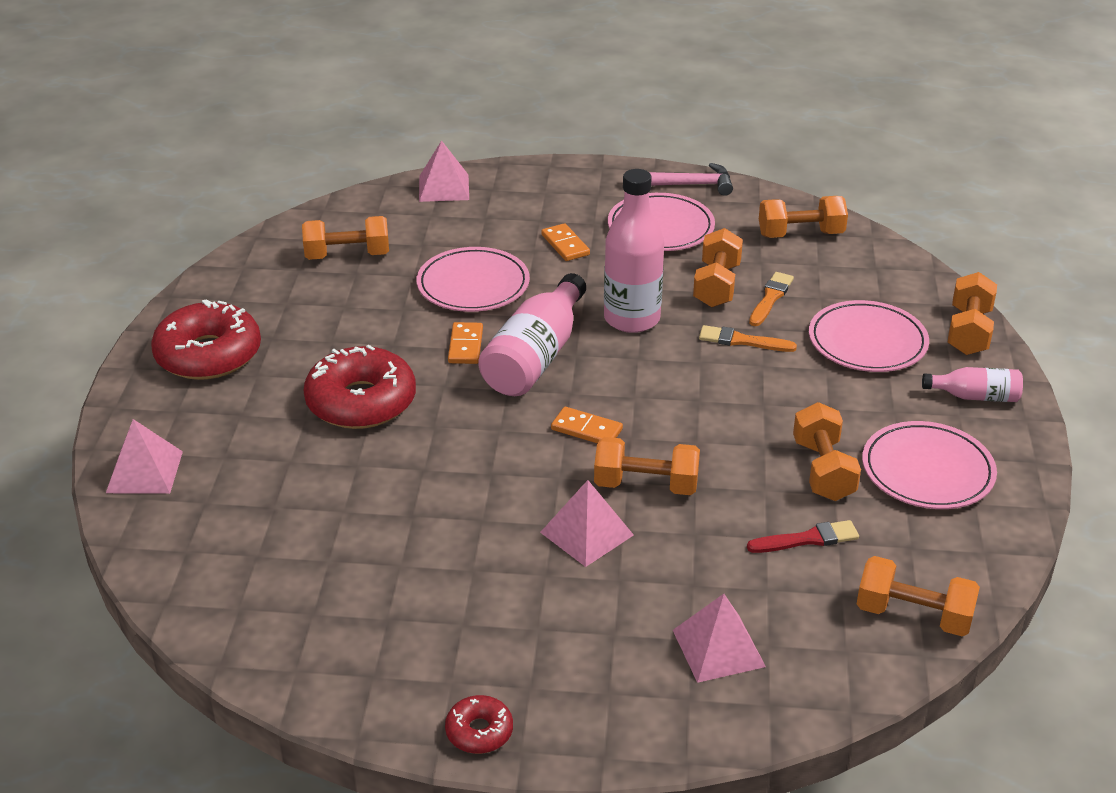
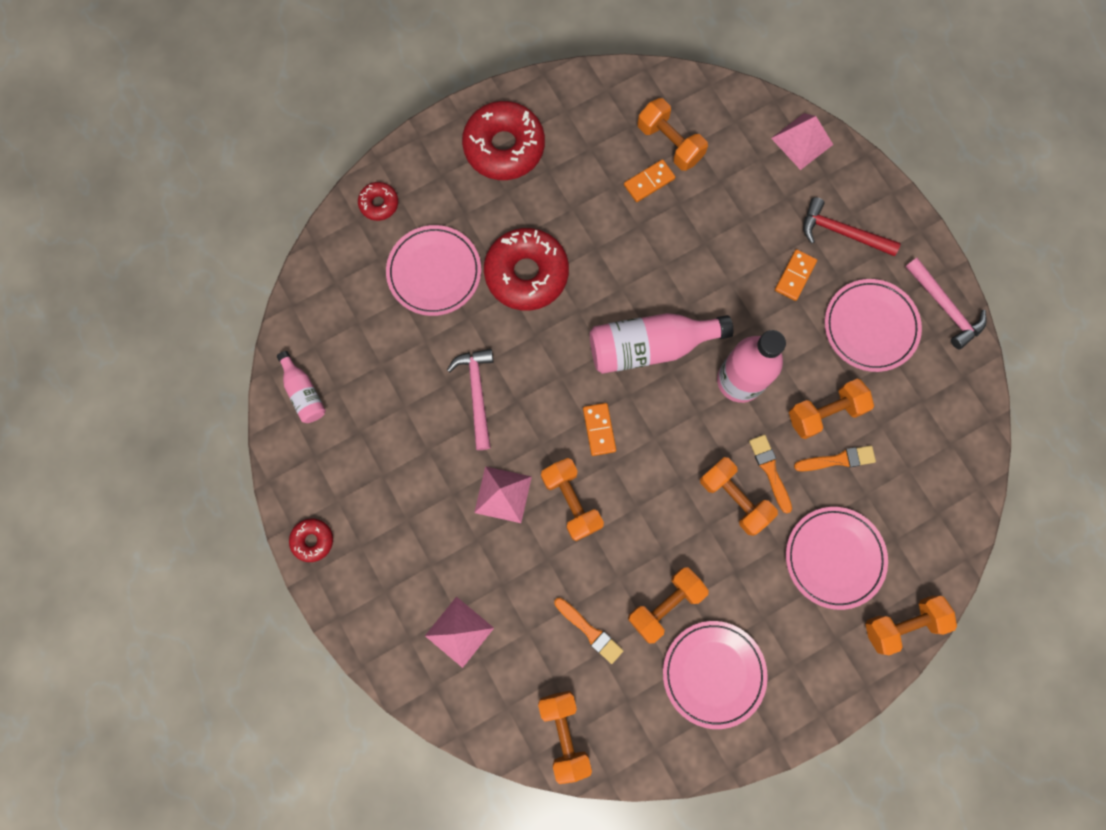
camera: 55 degrees right, 40 degrees up
(144, 472) = (379, 204): pink pyramid -> red donut
(450, 499) = (477, 393): none -> pink hammer
(465, 346) = (629, 294): orange domino -> orange domino (649, 182)
(473, 285) = (699, 249): pink plate -> pink plate (434, 272)
(554, 204) = (841, 232): none -> red hammer
(800, 234) = (941, 433): orange dumbbell -> orange dumbbell (734, 498)
(807, 539) = (590, 631): red brush -> orange brush
(975, 396) = (823, 667): pink bottle -> pink bottle (304, 393)

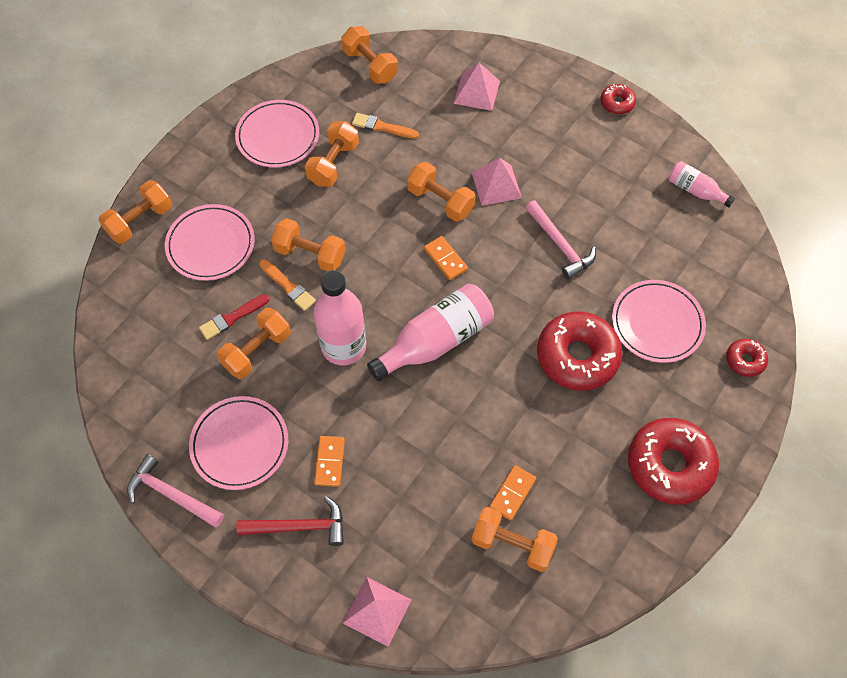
camera: 155 degrees right, 15 degrees down
(838, 460) = (232, 318): orange brush -> red brush

